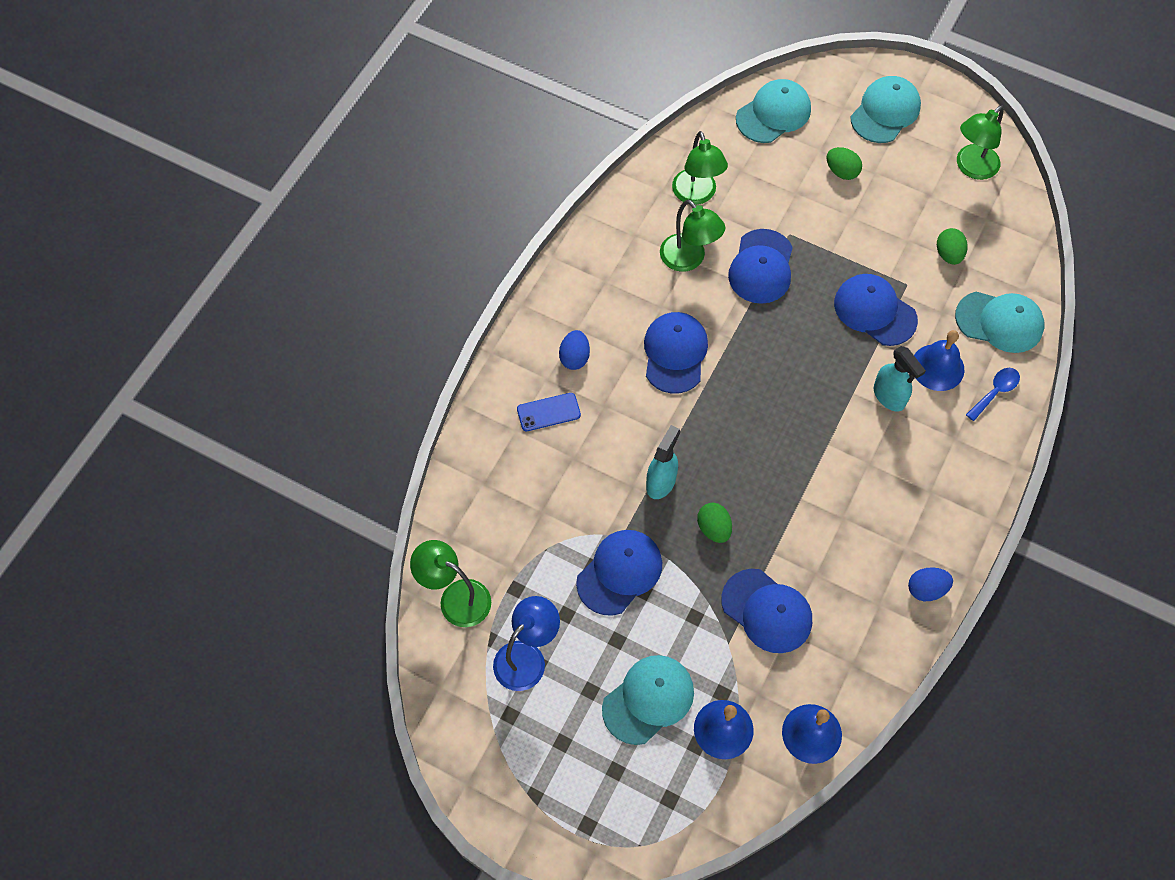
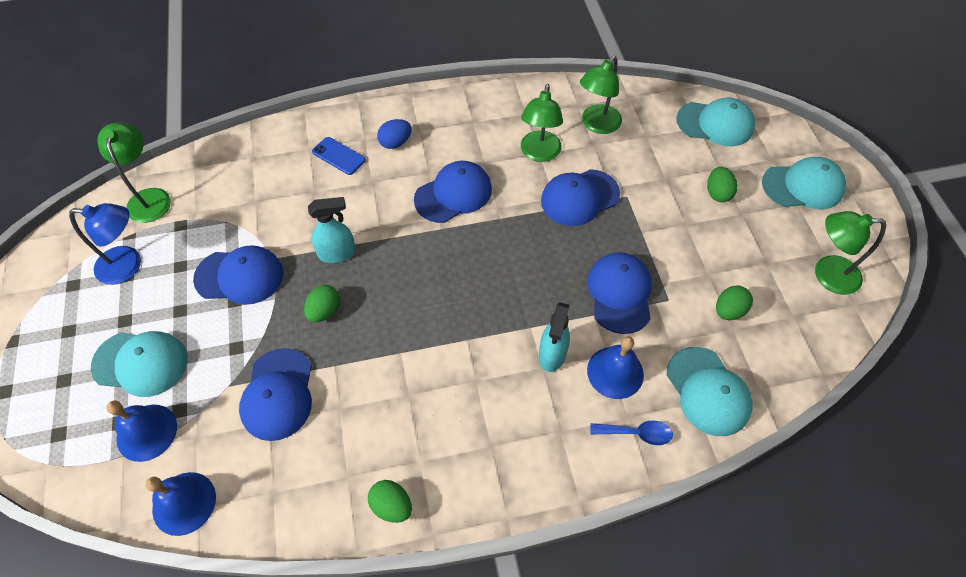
camera: 50 degrees right, 5 degrees down
(926, 589) = (392, 505): blue egg -> green egg

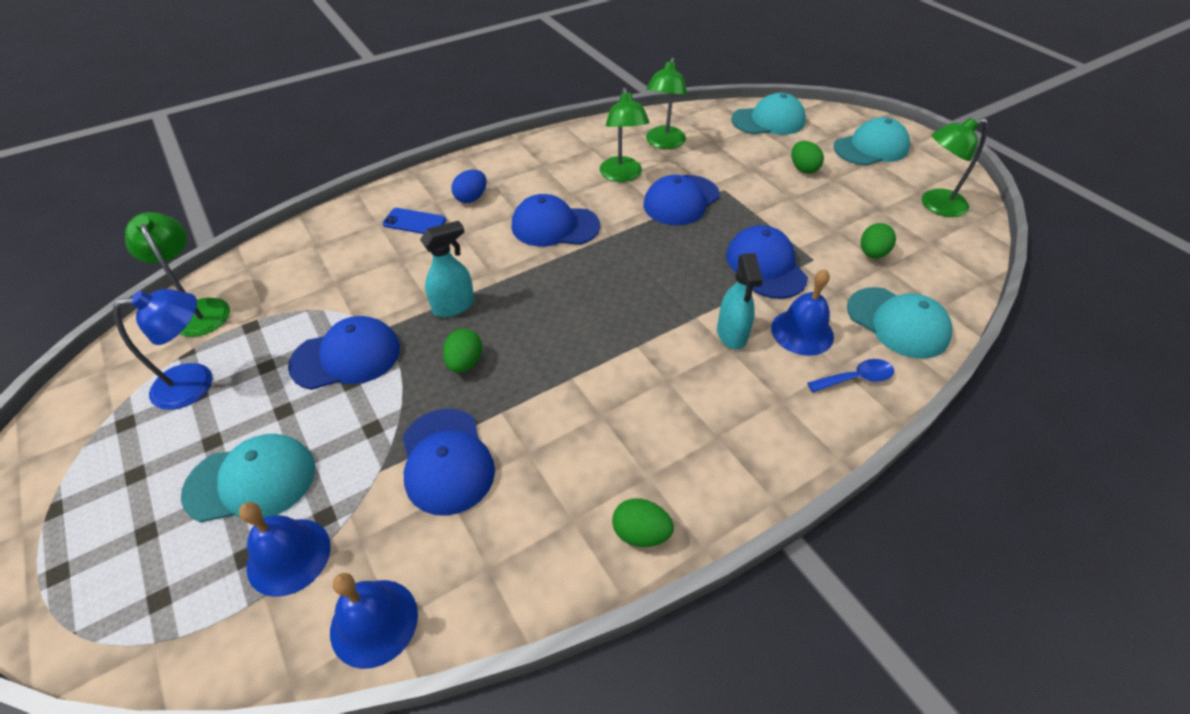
camera: 20 degrees left, 10 degrees down
(453, 194) = (554, 226): blue cap -> blue cap turned 120 degrees counterclockwise

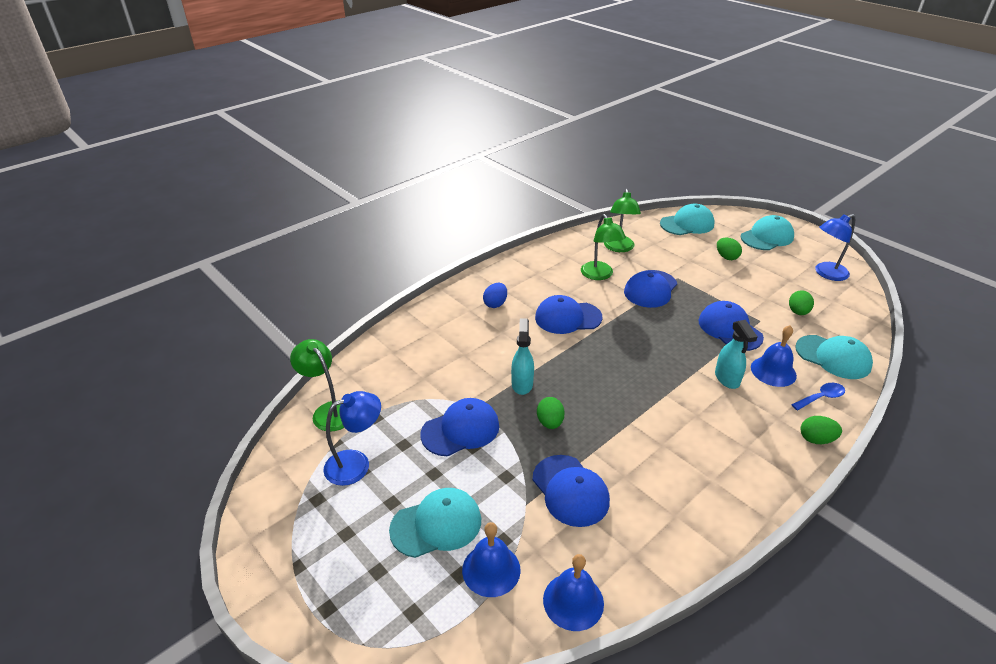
camera: 10 degrees left, 10 degrees down
(414, 222) = (461, 326): blue phone -> none
(454, 306) = (522, 384): turquoise spray bottle -> turquoise spray bottle turned 45 degrees counterclockwise
(640, 533) = (724, 517): green egg -> green egg (816, 439)
(935, 205) = (826, 273): green lamp -> blue lamp

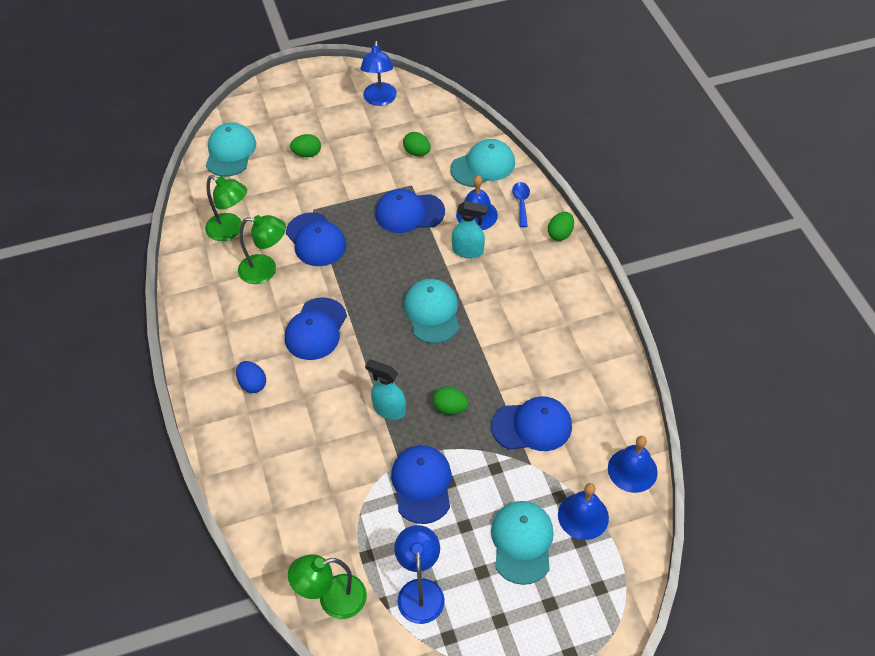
camera: 65 degrees left, 15 degrees up
(767, 237) = (298, 105): turquoise cap -> turquoise cap (432, 312)

